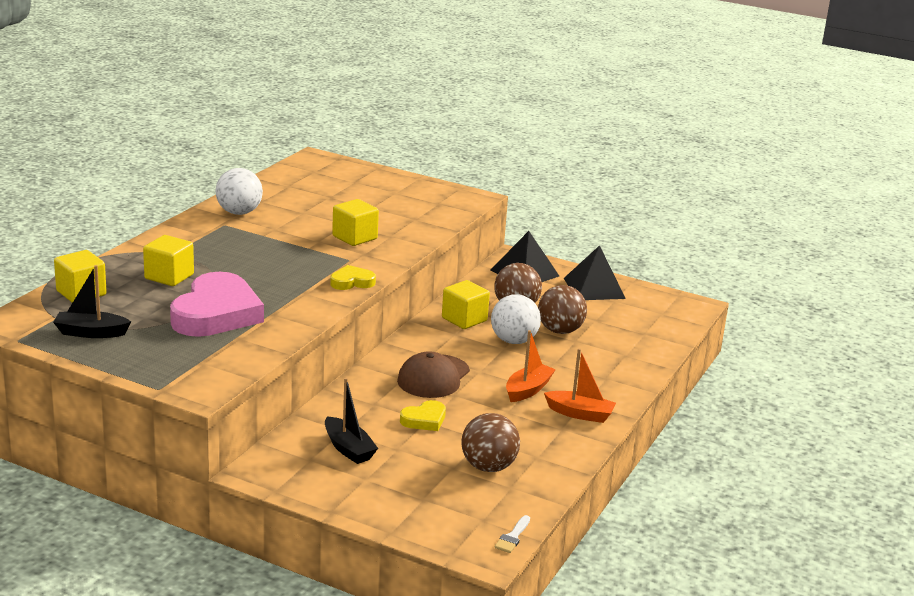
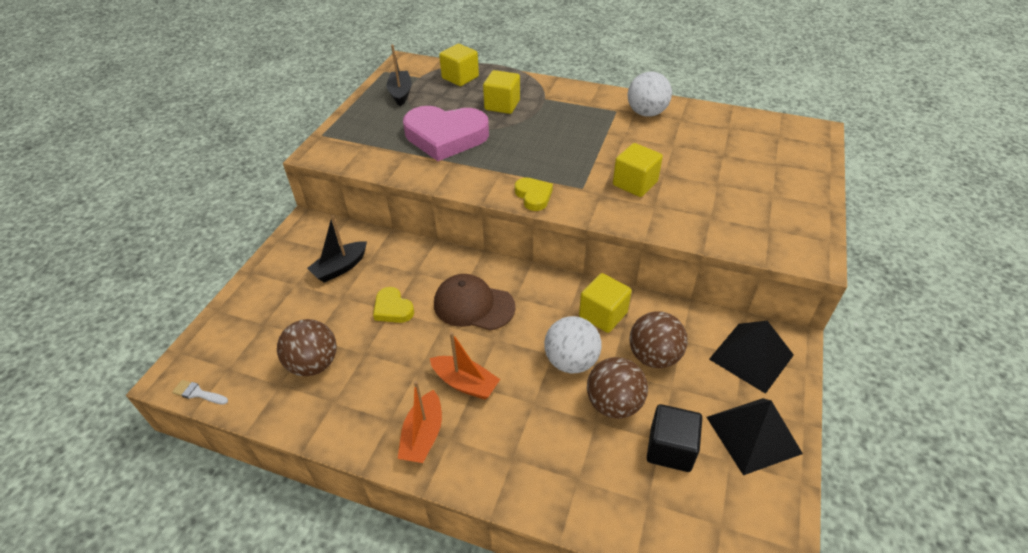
camera: 85 degrees right, 20 degrees up
(603, 318) = (670, 449): none -> black cube

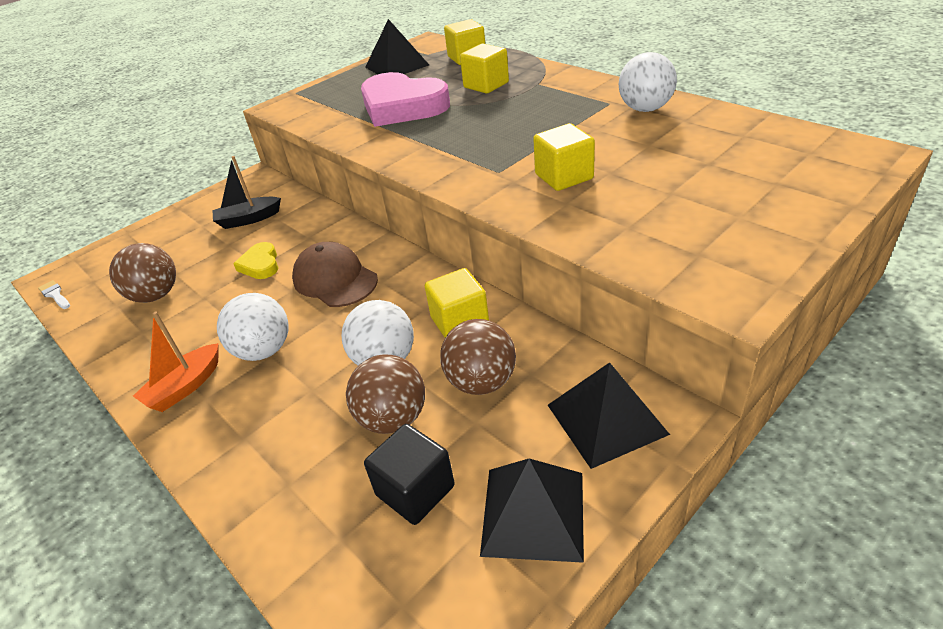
camera: 30 degrees right, 5 degrees down
(400, 93) = (397, 66): black boat -> black pyramid
(465, 383) = (264, 350): orange boat -> white ball
(533, 196) = (438, 171): yellow heart -> none

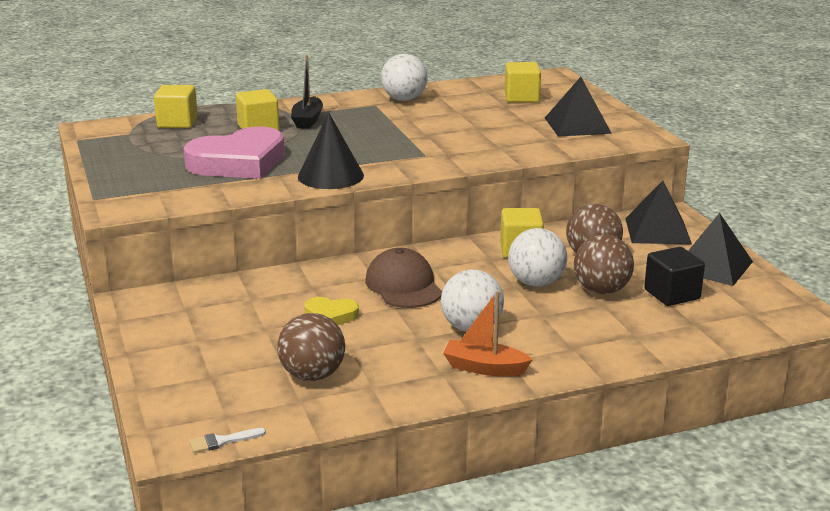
camera: 70 degrees left, 15 degrees down
(185, 387) = (484, 368): orange boat -> orange boat turned 135 degrees clockwise
(248, 219) = (228, 313): black boat -> black boat (307, 120)
(335, 279) = (403, 285): brown cap -> brown cap turned 90 degrees clockwise
(397, 66) = (129, 149): black pyramid -> black pyramid (577, 125)
(403, 150) = (330, 176): none -> black cone
(564, 177) = (464, 140): yellow cube -> yellow cube (521, 98)

